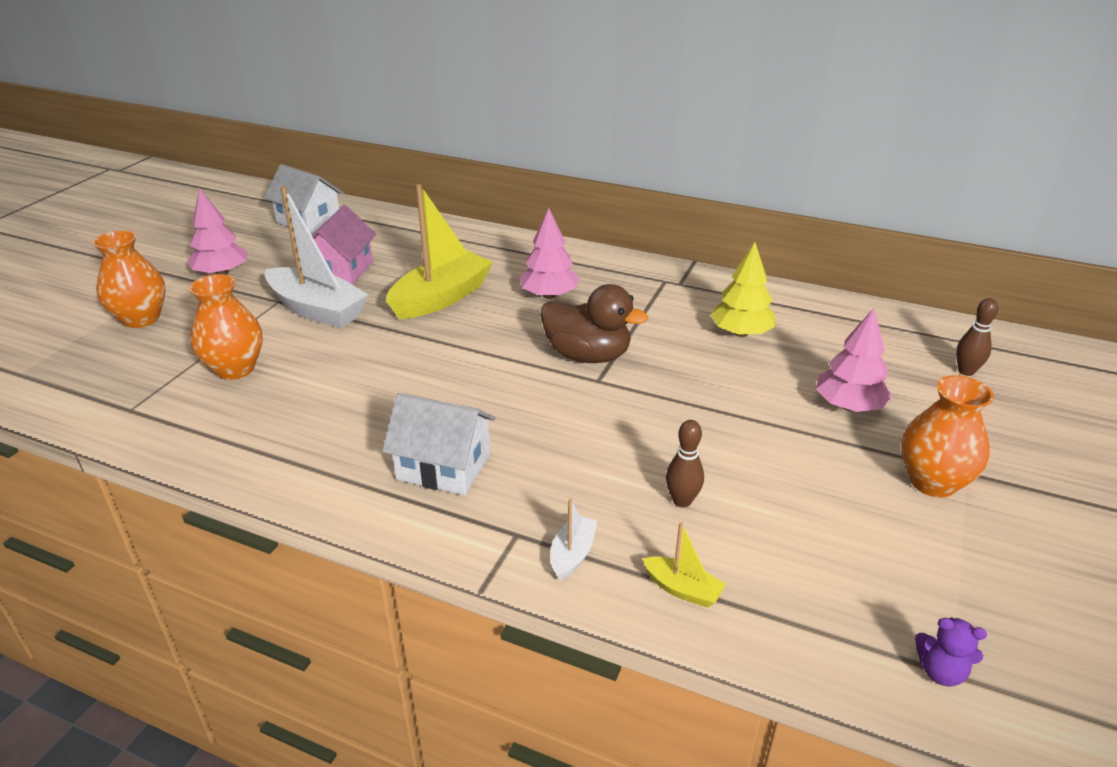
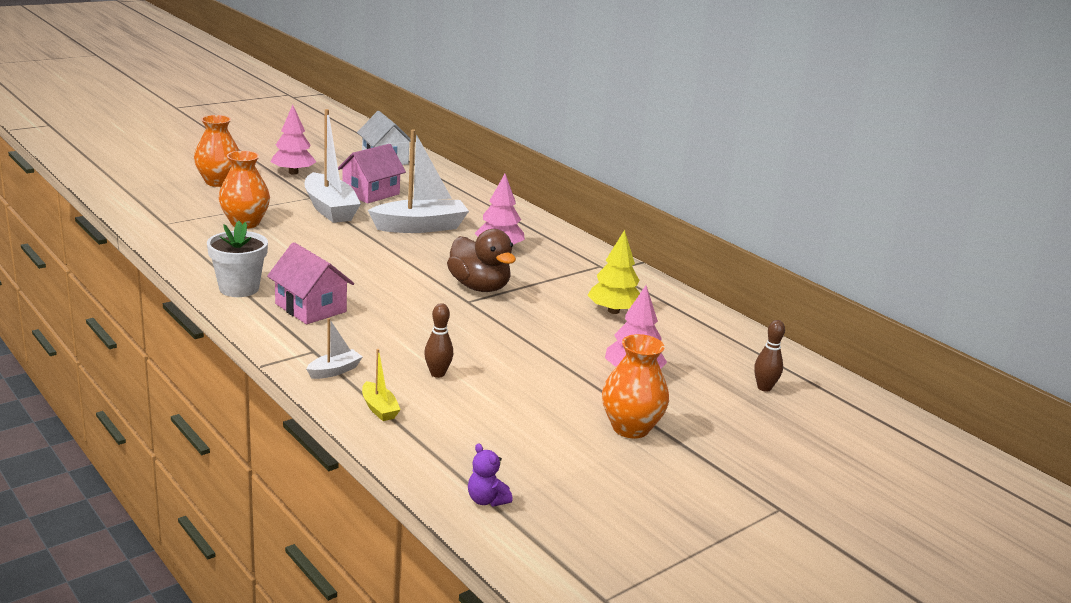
camera: 25 degrees right, 10 degrees down
(327, 475) = (239, 288): none -> white flower pot
(441, 298) = (420, 227): yellow boat -> white boat
(444, 466) = (311, 308): white house -> pink house

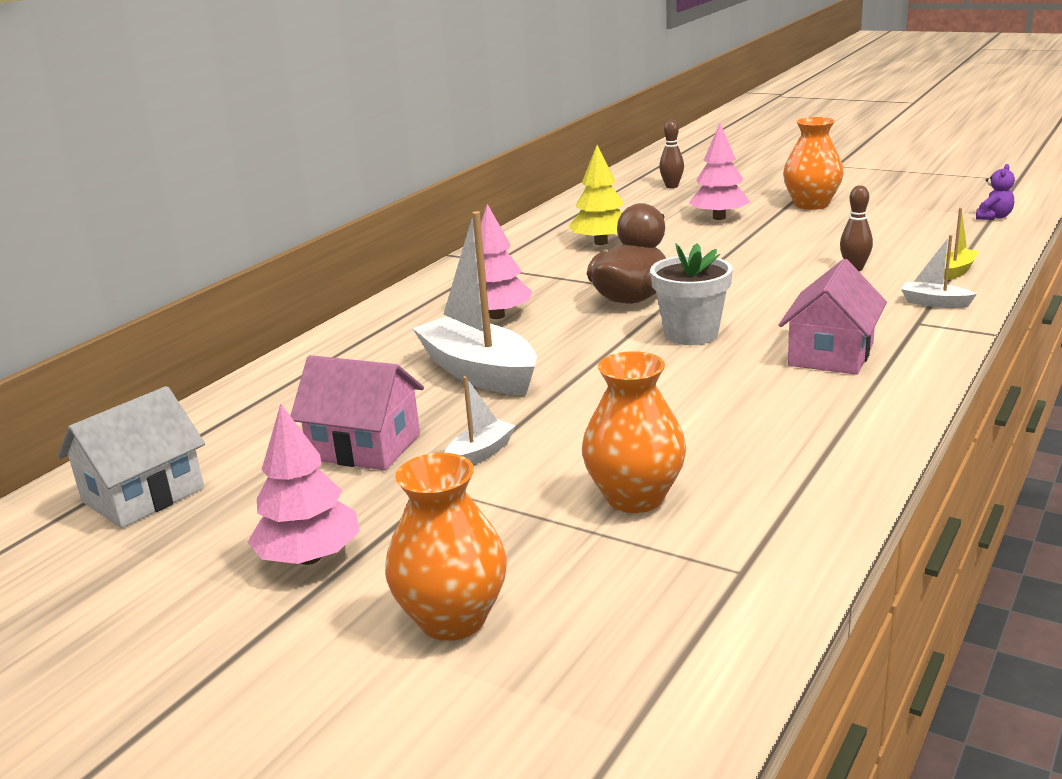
camera: 105 degrees left, 0 degrees up
(239, 288) = (859, 409): white flower pot -> white flower pot (691, 334)
(330, 209) = (480, 453): white boat -> white boat, size x0.46

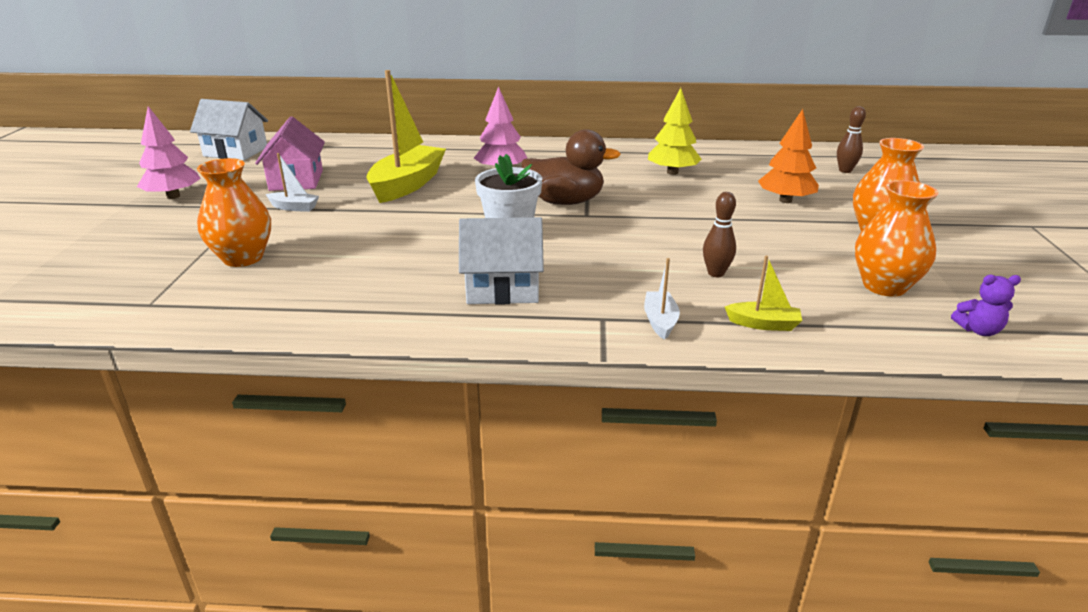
camera: 60 degrees right, 5 degrees up
(452, 619) = (109, 238): orange vase -> orange vase (884, 286)
(479, 372) = (407, 185): white boat -> yellow boat
(719, 218) = (785, 200): pink tree -> orange tree
(830, 354) = (503, 288): pink house -> white house

